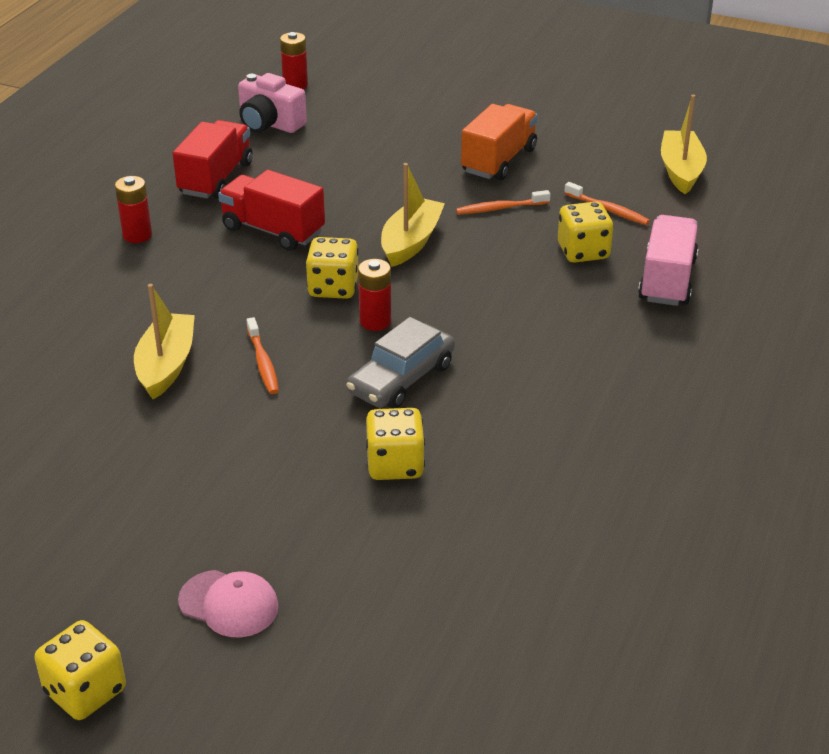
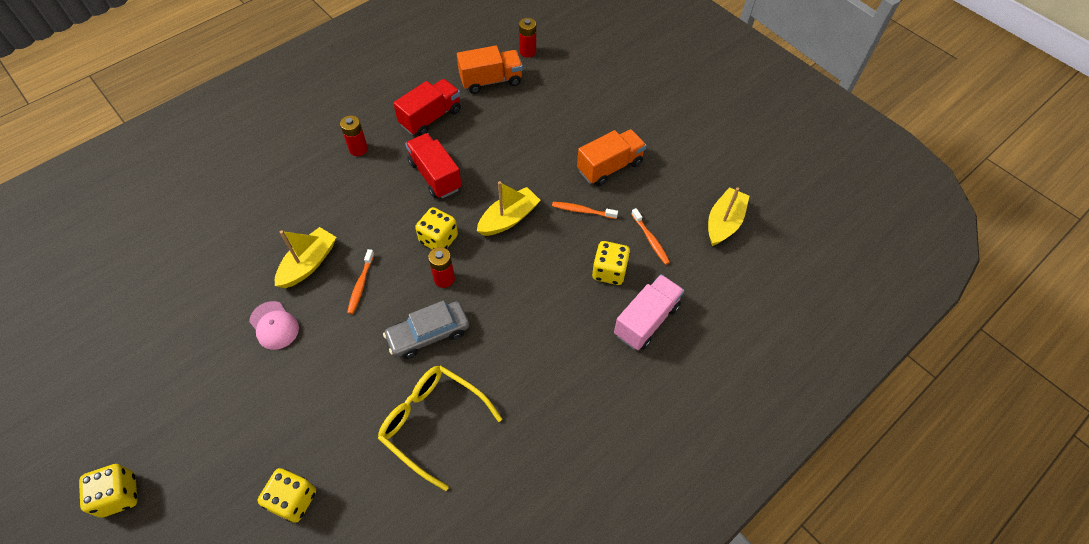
camera: 25 degrees right, 20 degrees up
(229, 604) = (225, 468): pink cap -> pink cap (274, 325)
(269, 123) = (491, 81): pink camera -> orange truck
(395, 465) = (379, 404): yellow dice -> yellow dice (293, 500)
(483, 458) = (432, 423): none -> yellow glasses

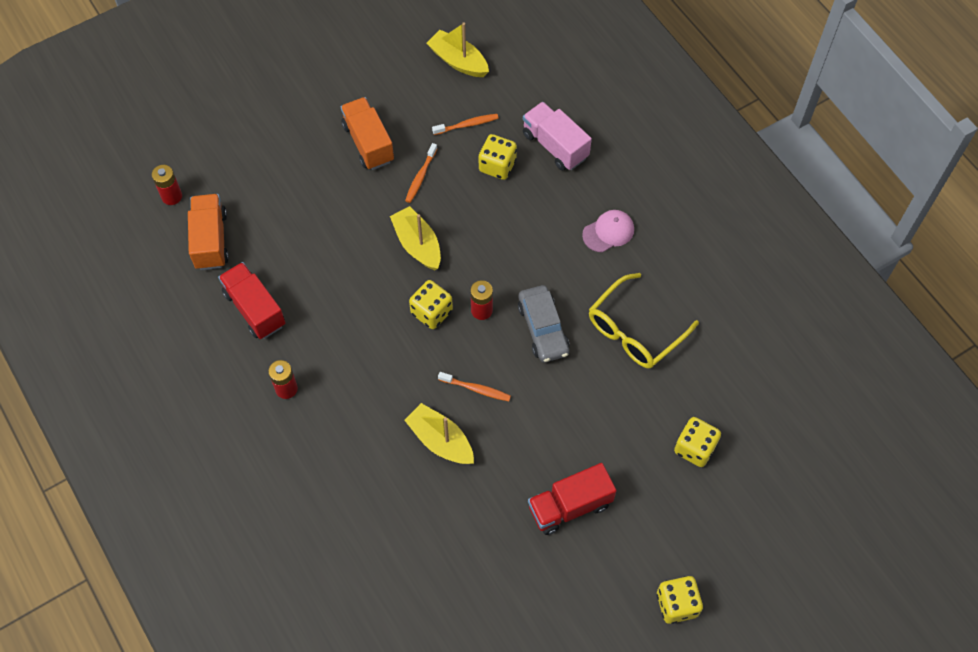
camera: 80 degrees left, 5 degrees up
(274, 325) = (512, 473): pink cap -> pink cap (608, 232)
(435, 175) = (344, 310): red truck -> red truck (570, 506)

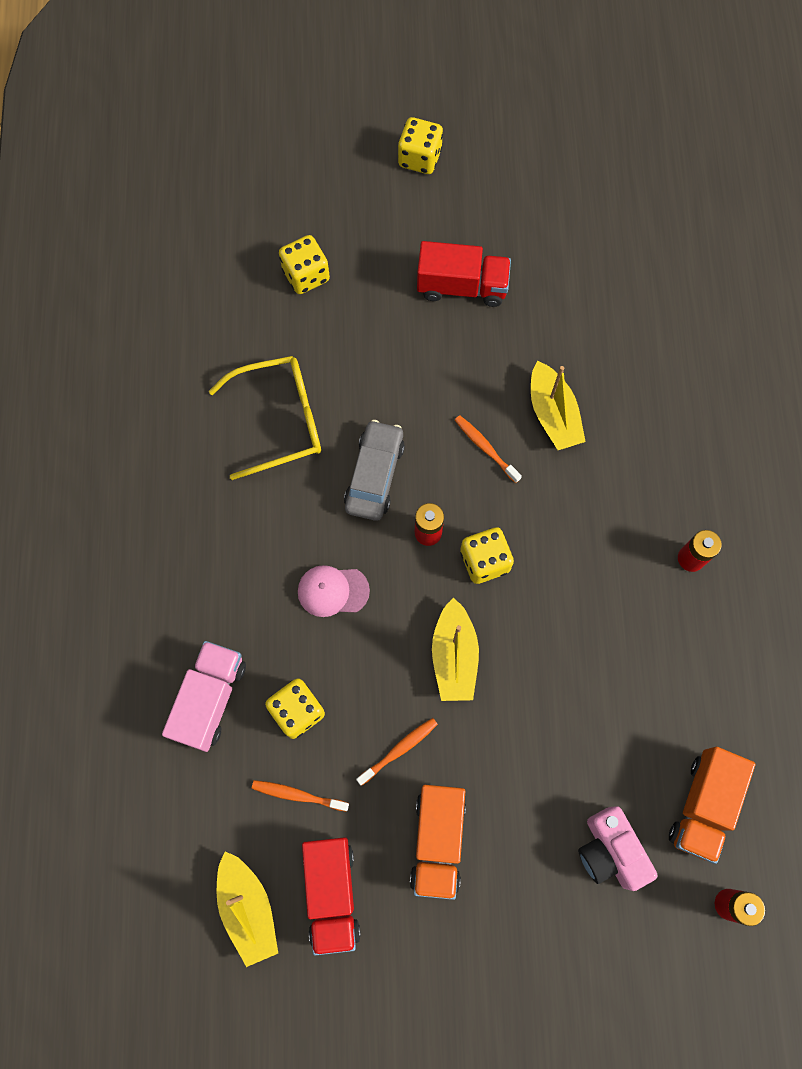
camera: 150 degrees left, 10 degrees up
(255, 309) = (686, 677): red truck -> red truck (331, 893)
(259, 188) = (610, 851): none -> pink camera
(555, 146) = (210, 699): pink truck -> pink truck turned 150 degrees counterclockwise
(608, 232) = (227, 548): pink cap -> pink cap (333, 591)

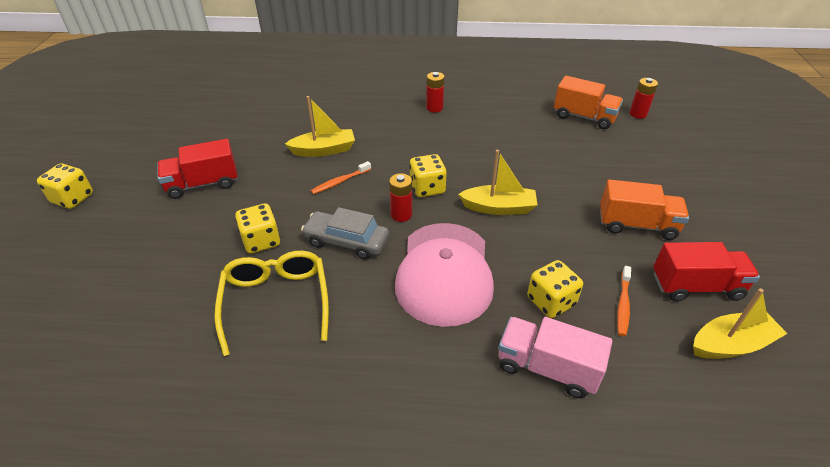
camera: 85 degrees left, 30 degrees down
(306, 275) = (137, 276): yellow dice -> yellow dice (261, 241)
(333, 591) = (444, 273): pink cap -> pink cap, size x2.15
(399, 750) = (573, 241): orange toothbrush -> none
(462, 286) = (203, 184): red truck -> red truck turned 120 degrees counterclockwise
(610, 851) = (620, 151): pink camera -> none

